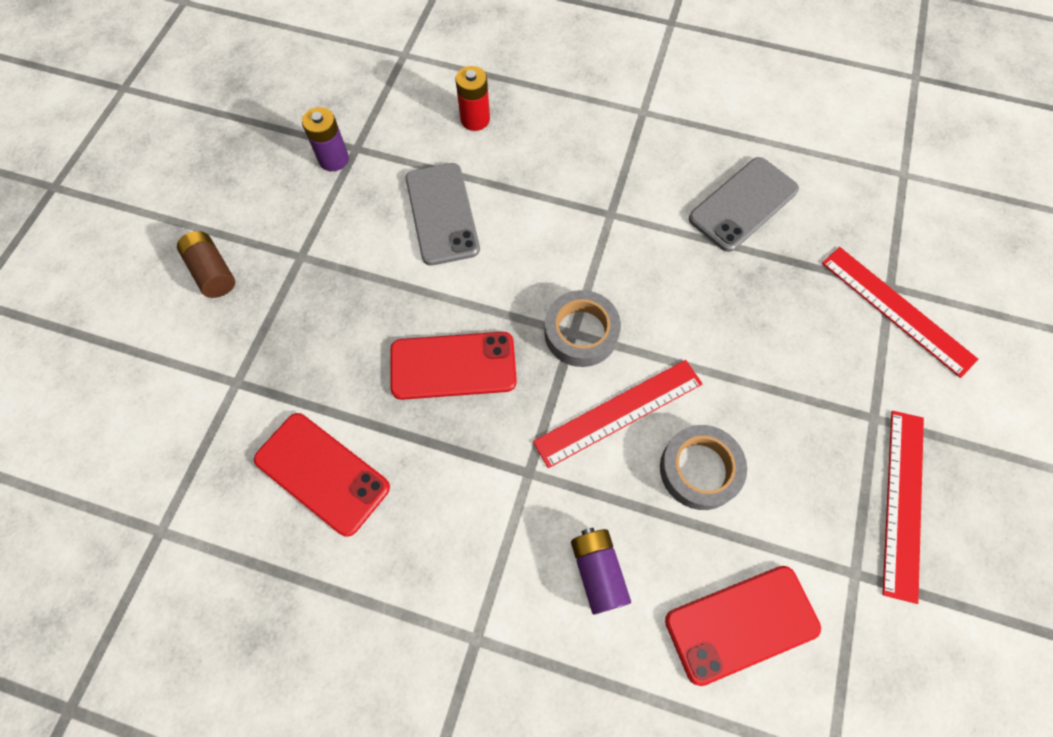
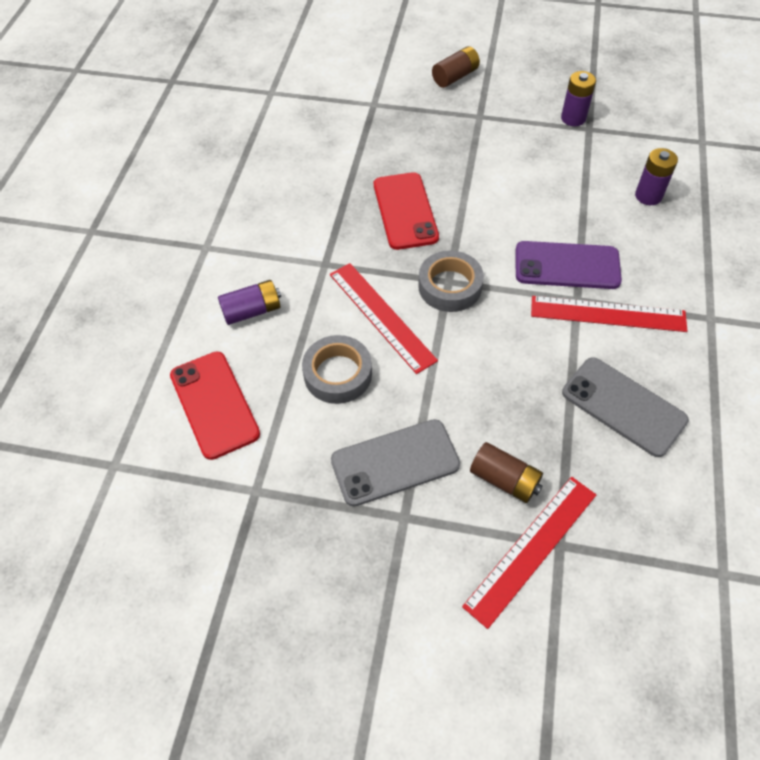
camera: 85 degrees right, 10 degrees down
(322, 473) = (314, 155): red phone -> none
(442, 214) = (541, 187): grey phone -> grey phone (395, 462)
(475, 119) = (648, 196): red battery -> purple battery
(563, 213) = (567, 265): none -> purple phone
(827, 320) = (504, 480): none -> brown battery
(903, 502) = (322, 537): red ruler -> red ruler (608, 314)

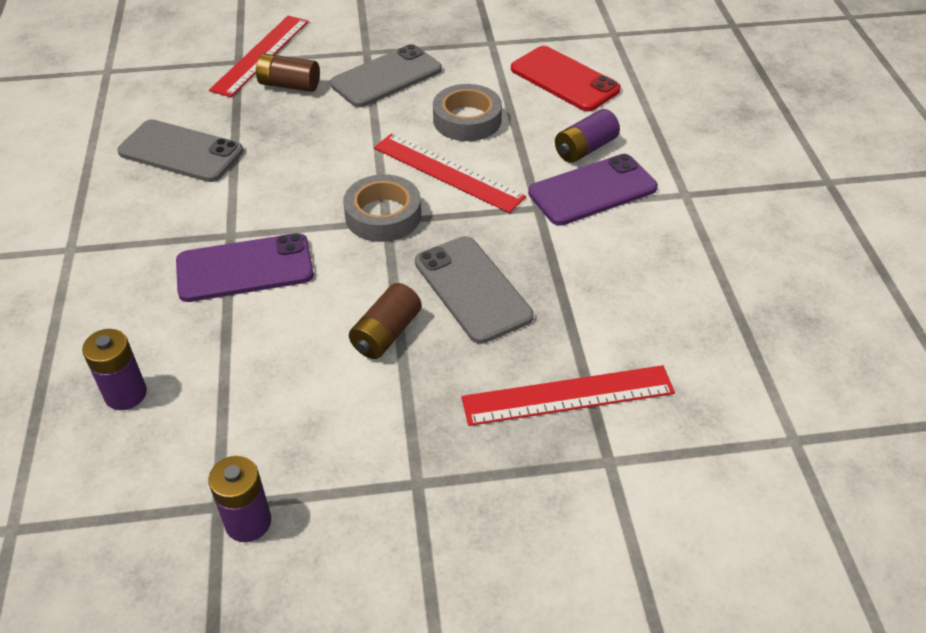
camera: 160 degrees right, 10 degrees down
(273, 268) = (592, 190): none -> purple phone
(405, 211) = (472, 289): red phone -> grey phone
(455, 77) = (491, 570): brown battery -> brown battery (386, 334)
(608, 314) = (194, 227): red ruler -> red ruler (568, 395)

